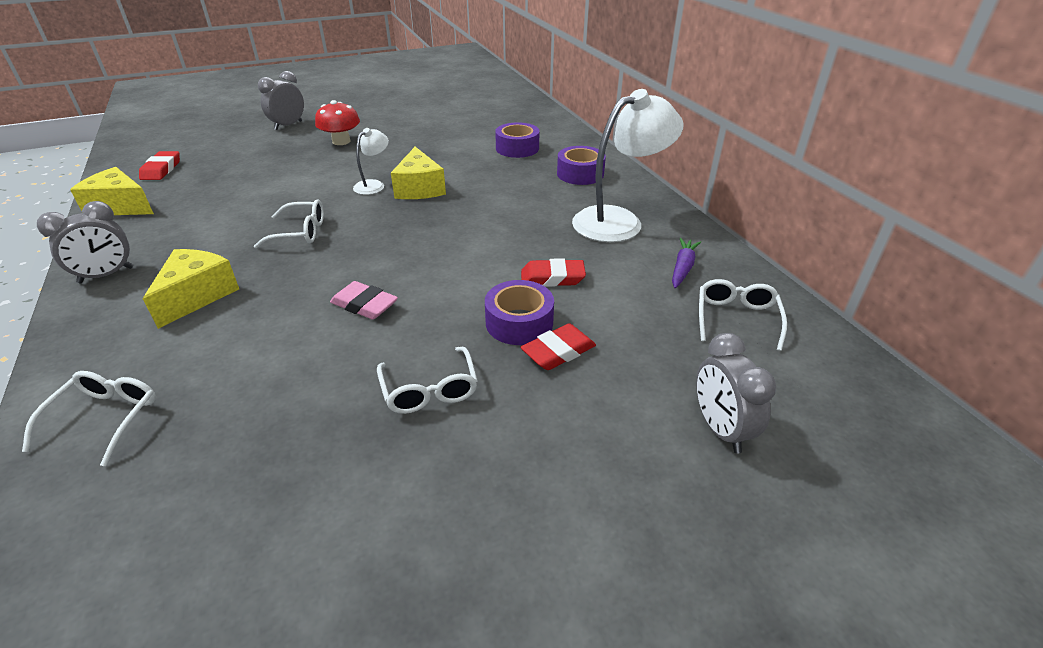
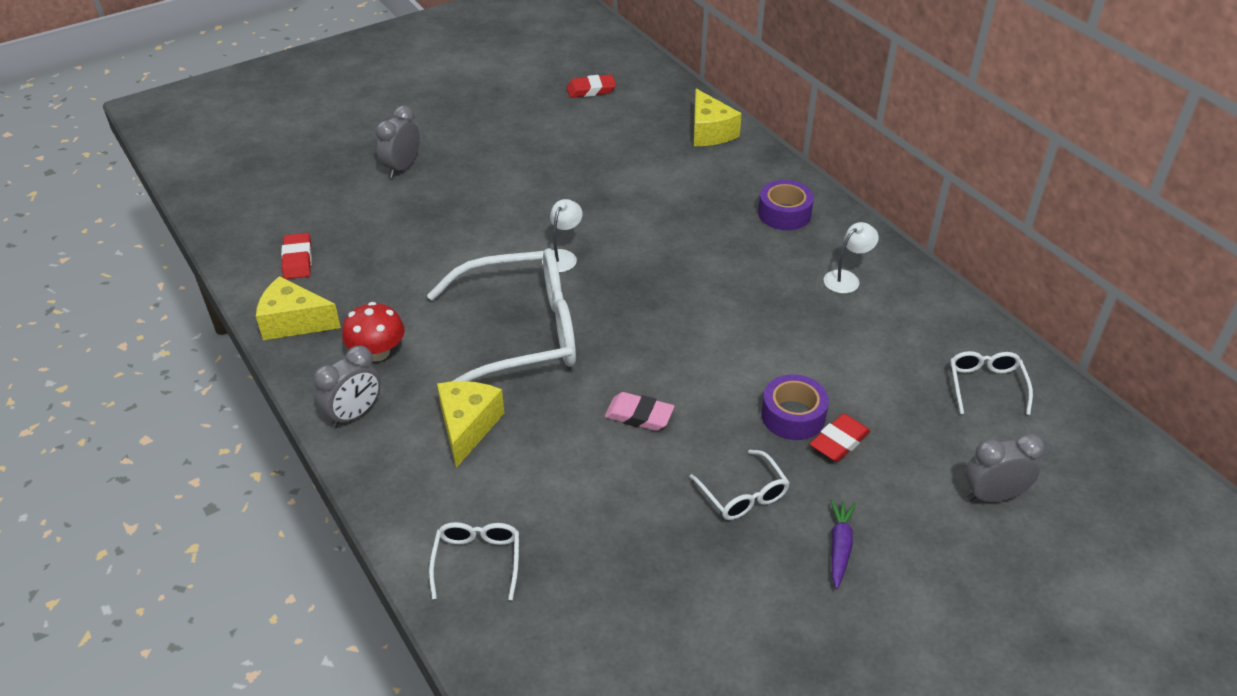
camera: 10 degrees left, 5 degrees up
(300, 232) = (521, 334): white glasses -> white glasses, size x2.23
(341, 141) = (485, 189): red mushroom -> red mushroom (377, 352)
(419, 188) = (616, 255): yellow cheese -> yellow cheese (710, 132)
(517, 148) = (699, 179): purple tape -> none
(552, 278) = (805, 360): red eraser -> red eraser (591, 90)
(619, 221) = (847, 278): white lamp -> white lamp, size x0.49
(682, 268) = (925, 333): purple carrot -> purple carrot (839, 546)
(720, 429) = (993, 496): grey clock -> grey clock turned 105 degrees clockwise

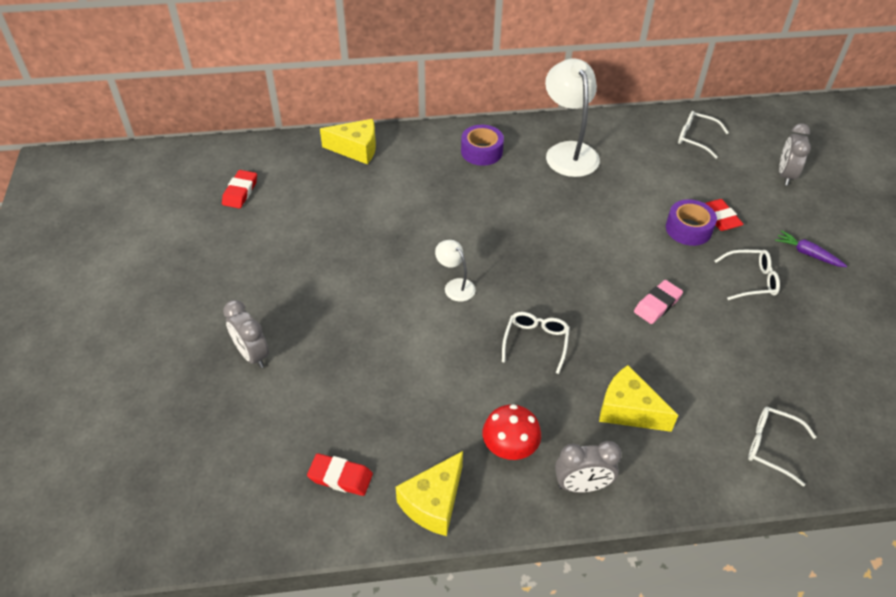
camera: 65 degrees left, 5 degrees up
(354, 414) = (582, 485): grey clock -> grey clock turned 105 degrees clockwise
(521, 334) = (536, 342): white glasses -> white glasses, size x0.45
(847, 278) = (568, 152): white lamp -> white lamp, size x2.02

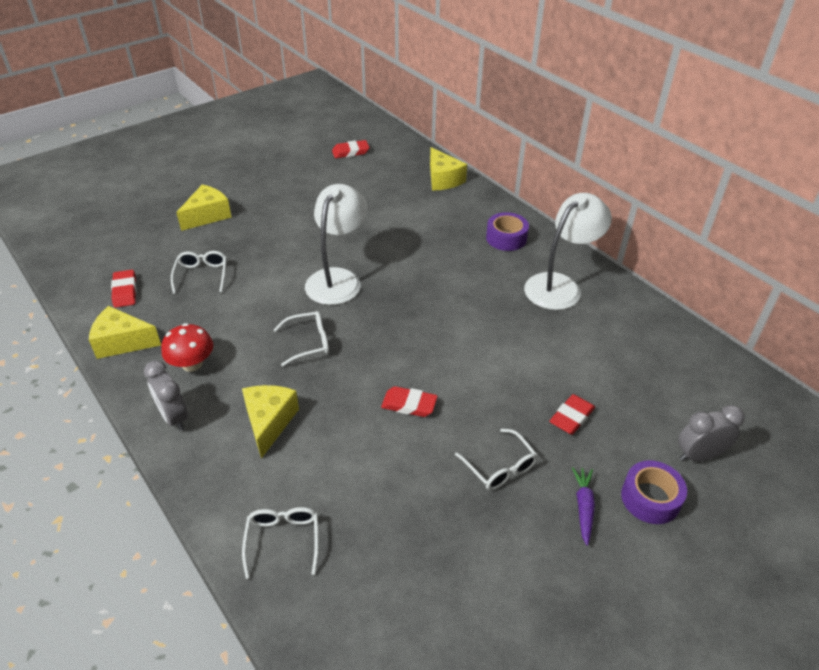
camera: 60 degrees right, 5 degrees down
(252, 354) = (207, 216): grey clock -> yellow cheese
(455, 286) = (338, 279): white lamp -> white lamp, size x2.02
(657, 304) = (409, 405): pink eraser -> red eraser
(688, 229) = (532, 398): purple tape -> purple tape (650, 498)
(696, 138) = (679, 365): white glasses -> white glasses (202, 275)

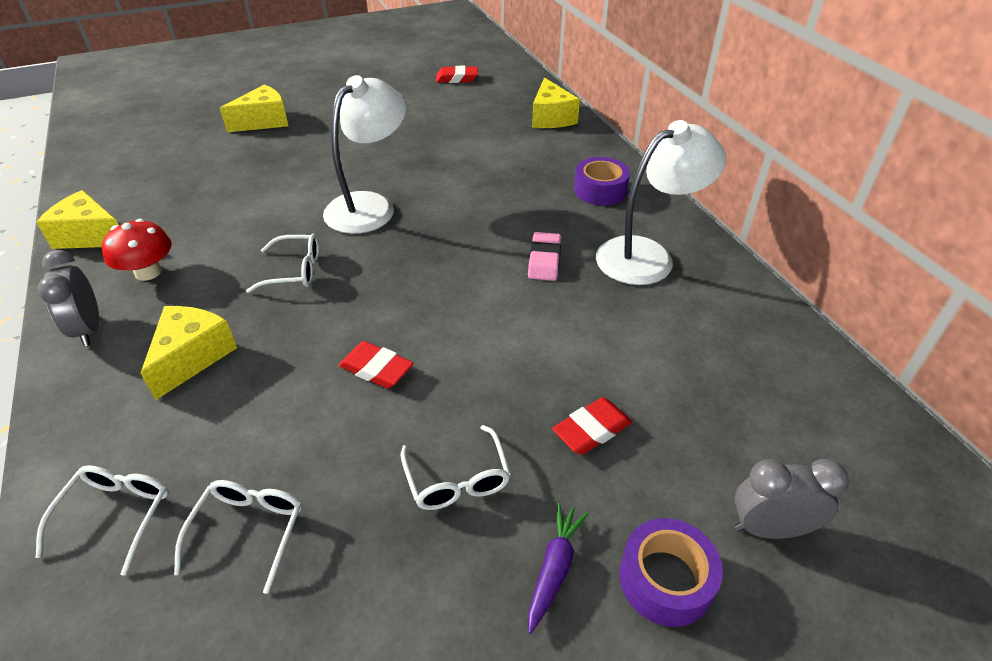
camera: 15 degrees right, 0 degrees up
(125, 291) = (128, 184): red eraser -> none
(202, 275) = (220, 179): white glasses -> white glasses (248, 531)
(489, 302) = (544, 260): none -> pink eraser

